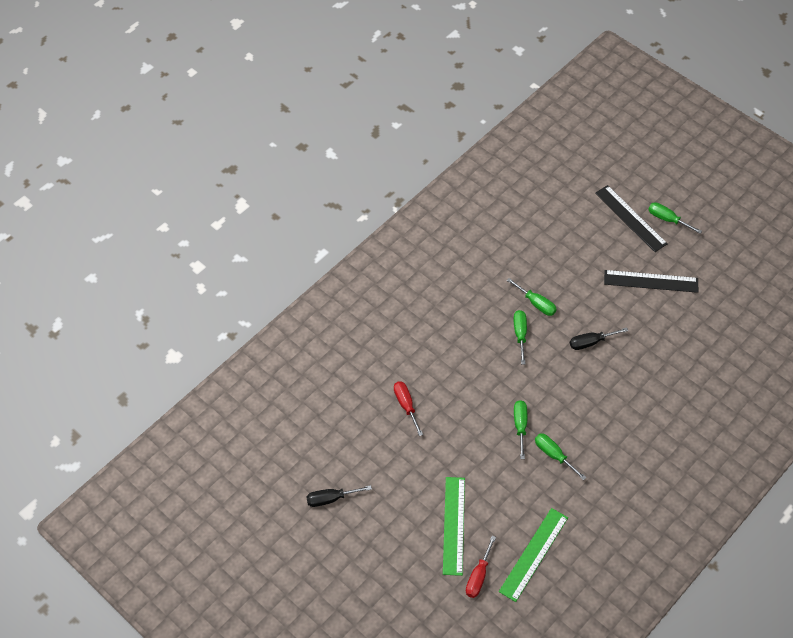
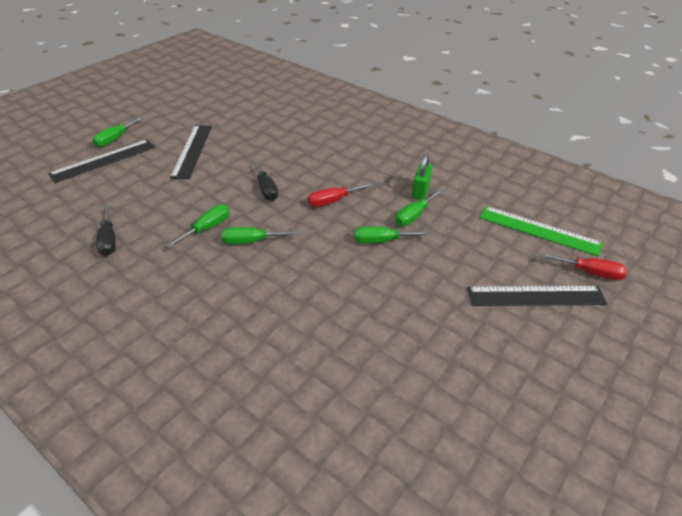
camera: 95 degrees left, 15 degrees down
(330, 499) = (560, 448): black screwdriver -> black screwdriver (108, 240)
(406, 405) = (370, 354): red screwdriver -> red screwdriver (333, 201)
(454, 525) = (536, 296): green ruler -> black ruler
(591, 466) = (420, 191): none -> green padlock

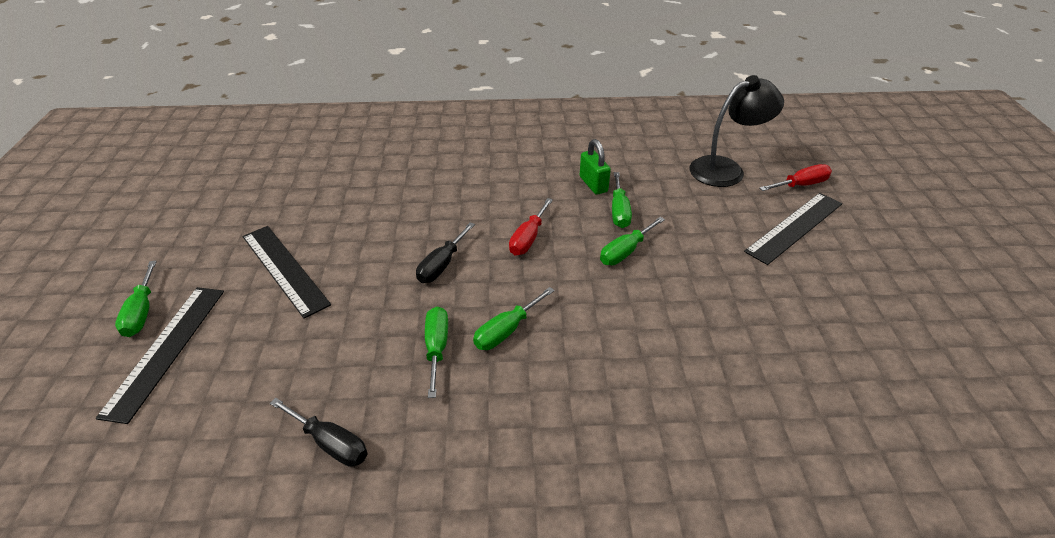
camera: 40 degrees left, 0 degrees up
(266, 189) = (442, 265): black screwdriver -> black screwdriver turned 90 degrees clockwise
(539, 230) = (726, 169): green ruler -> black lamp

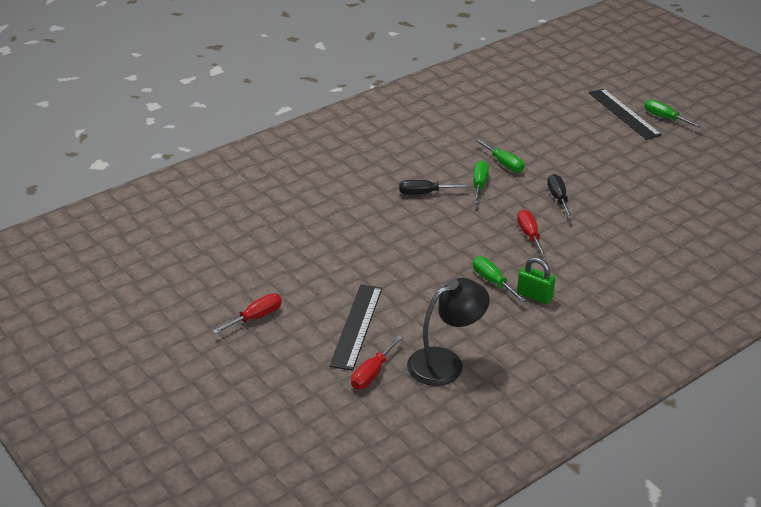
camera: 145 degrees right, 5 degrees down
(284, 269) = (637, 160): black ruler -> none
(330, 443) = (500, 120): black screwdriver -> black screwdriver (424, 193)
(625, 252) = (459, 254): green screwdriver -> none
(726, 169) = (445, 362): black lamp -> black lamp turned 150 degrees counterclockwise
(912, 280) = (256, 317): none -> red screwdriver

